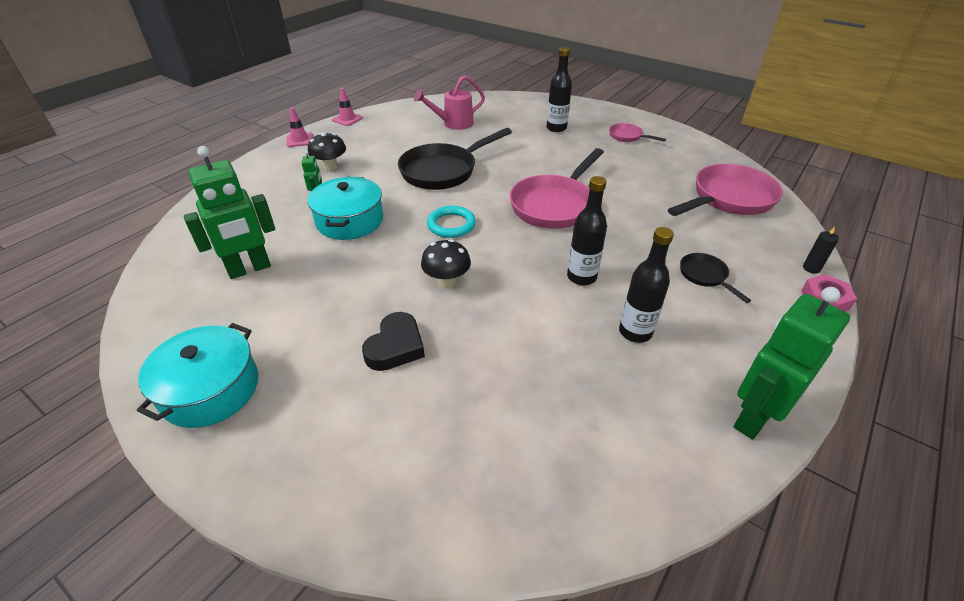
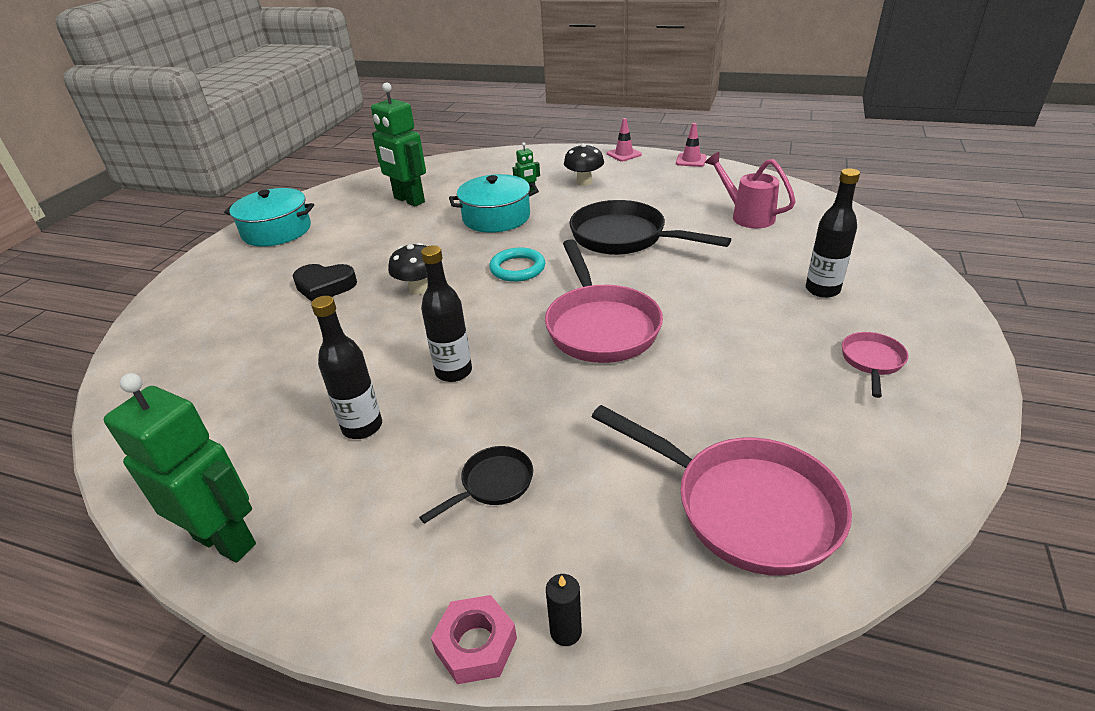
camera: 75 degrees right, 5 degrees down
(554, 205) = (600, 326): pink pan -> pink pan turned 120 degrees counterclockwise

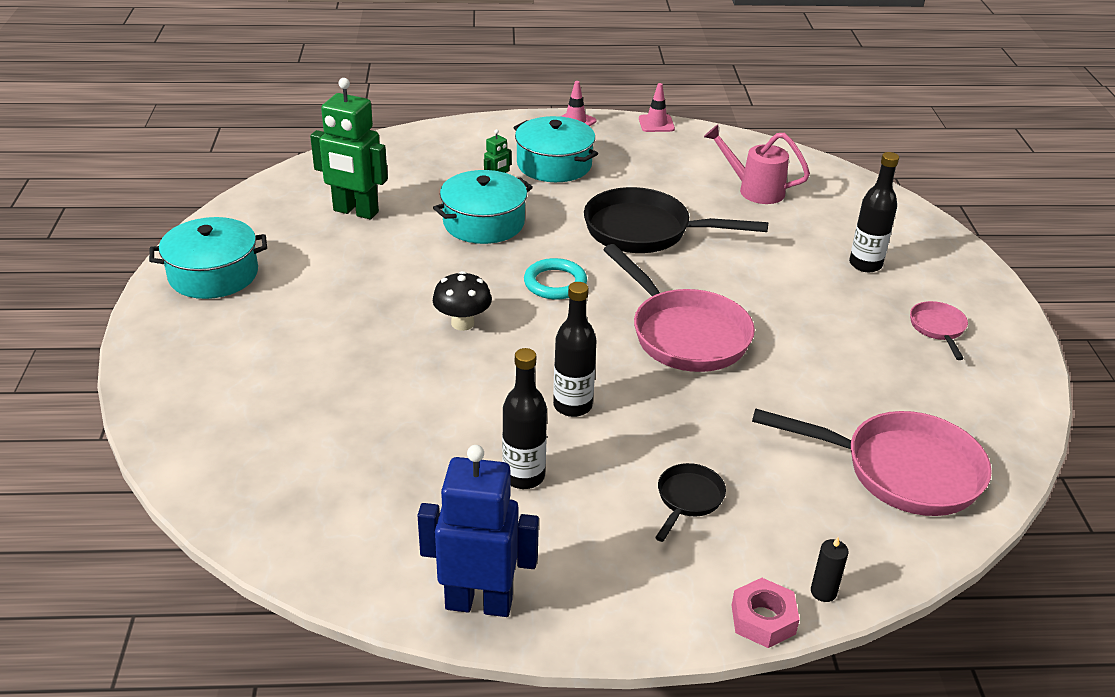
camera: 25 degrees left, 0 degrees up
(225, 540) = (479, 603): green robot -> blue robot
(325, 286) = (346, 337): black heart -> none
(584, 182) = (554, 164): black mushroom -> turquoise pot

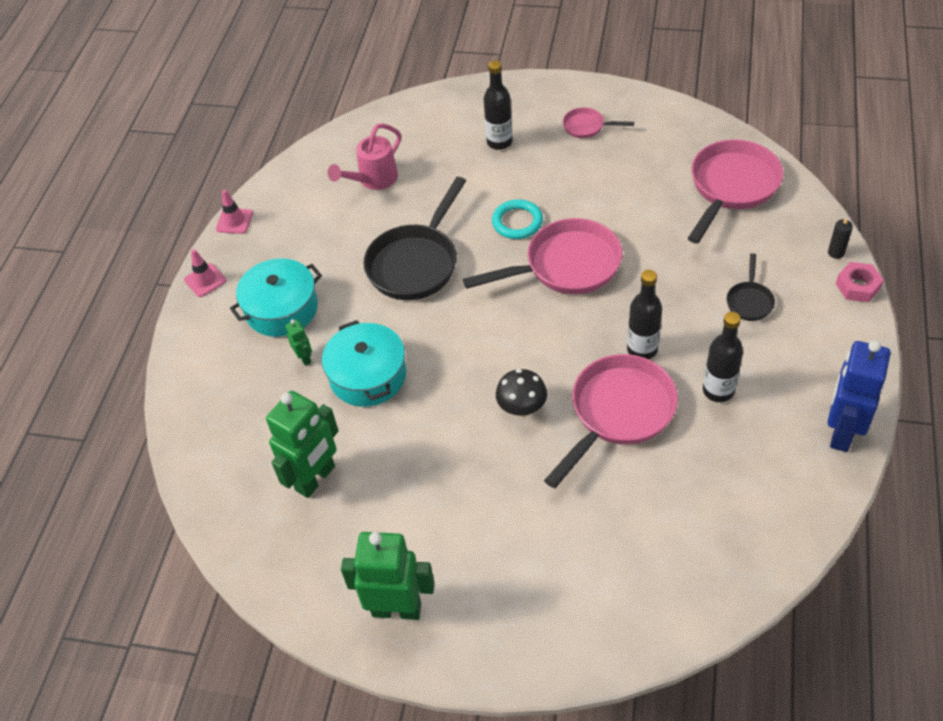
camera: 70 degrees left, 15 degrees up
(213, 274) = (396, 609): turquoise pot -> green robot
(470, 394) = (618, 413): none -> pink pan
(555, 283) = (478, 336): turquoise ring -> turquoise ring (517, 222)
(688, 499) = (749, 301): black pan -> black pan turned 120 degrees counterclockwise

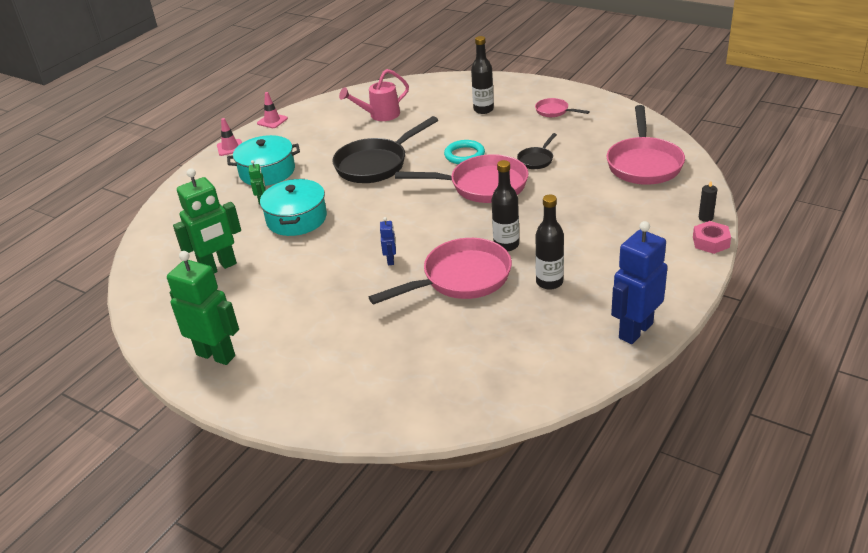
camera: 20 degrees right, 15 degrees down
(522, 408) = (391, 260): black mushroom -> blue robot
(731, 187) = (644, 164): pink pan -> pink pan turned 135 degrees clockwise
(749, 301) = (612, 233): black pan -> black pan (536, 160)

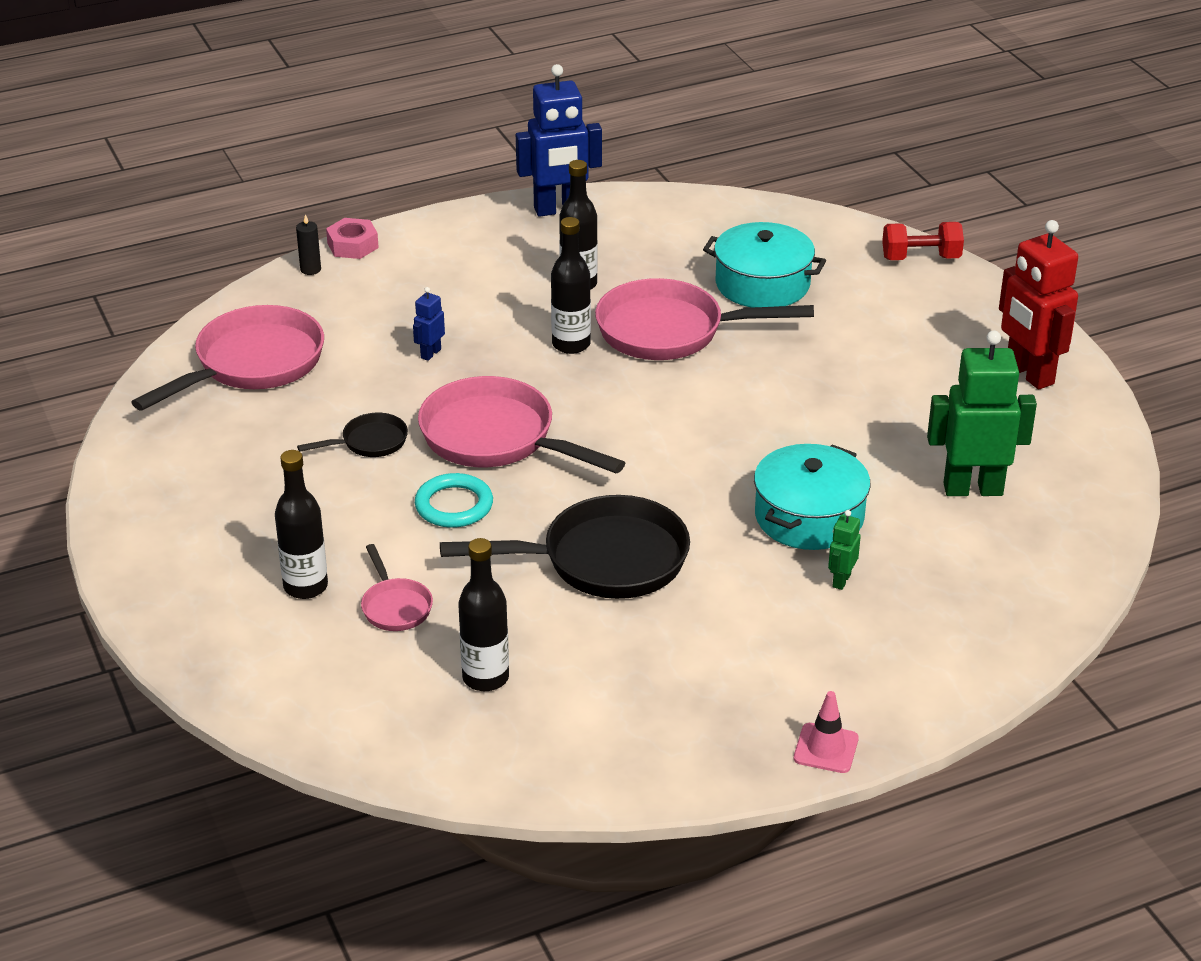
camera: 150 degrees left, 0 degrees up
(216, 355) = (1029, 374): green robot -> red robot
(267, 172) = (793, 642): turquoise pot -> turquoise pot (762, 284)
(272, 121) = (695, 786): pink traffic cone -> none
(345, 420) = (921, 258): none -> red dumbbell
(379, 115) = (485, 678): pink watering can -> black bottle
(391, 260) = (730, 391): blue robot -> blue robot (430, 353)
(554, 111) = (212, 518): pink pan -> pink pan (395, 606)

